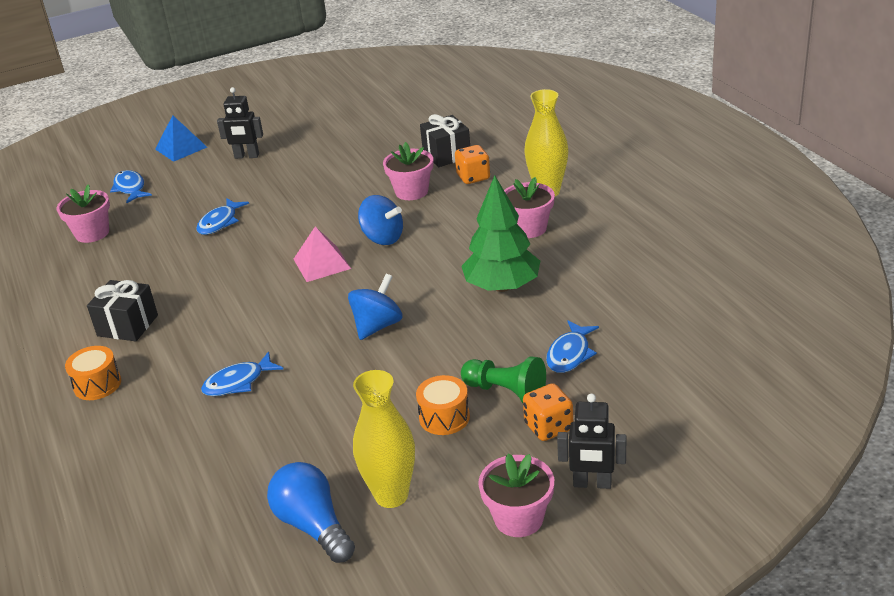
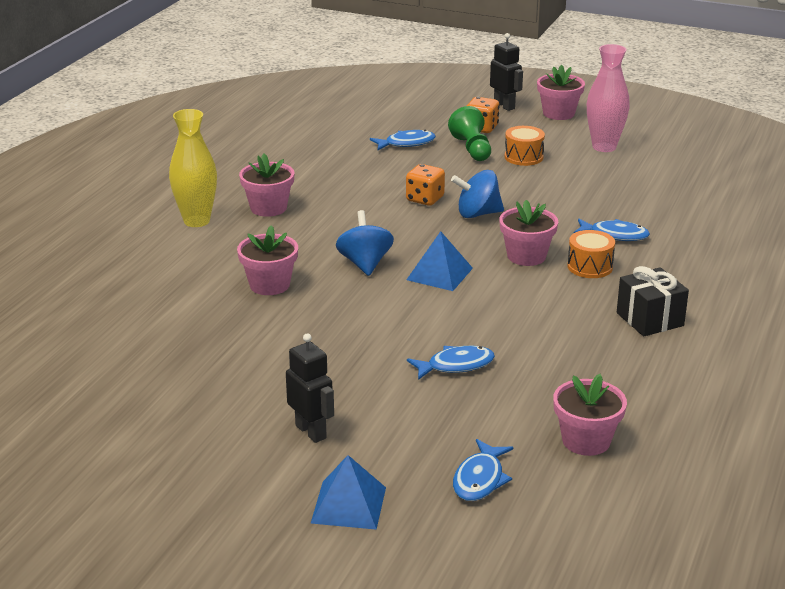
camera: 135 degrees left, 5 degrees down
(97, 384) = (717, 289): orange drum -> orange drum (590, 267)
(282, 316) = (526, 256): none -> pink flower pot
(313, 526) = (661, 157): blue light bulb -> none
(322, 263) = (439, 273): pink pyramid -> blue pyramid
(391, 495) = (604, 147): yellow vase -> pink vase
(446, 155) = (174, 297): black gift -> none
(473, 177) = (207, 265): orange dice -> orange dice (425, 199)
(502, 286) = (364, 189): green tree -> none

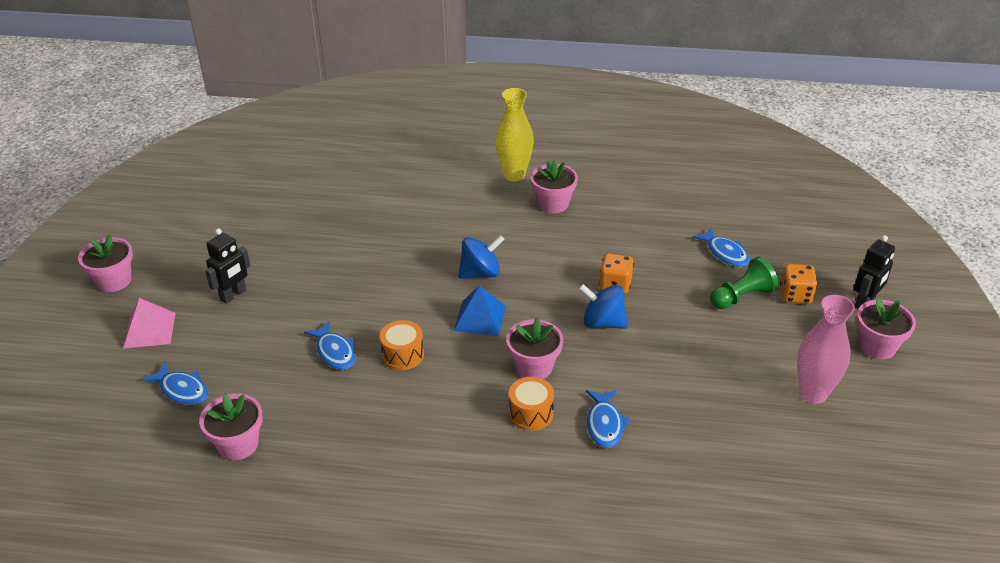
camera: 75 degrees right, 10 degrees up
(269, 285) = (428, 232): pink flower pot -> pink flower pot (114, 281)
(348, 505) = (149, 330): blue pyramid -> pink pyramid
(477, 214) = (602, 323): blue spinning top -> blue spinning top turned 45 degrees counterclockwise
(480, 479) = (182, 390): blue fish -> blue fish turned 150 degrees counterclockwise
(523, 157) = (746, 335): orange drum -> orange drum (403, 355)
(650, 319) = (444, 467): black gift -> none

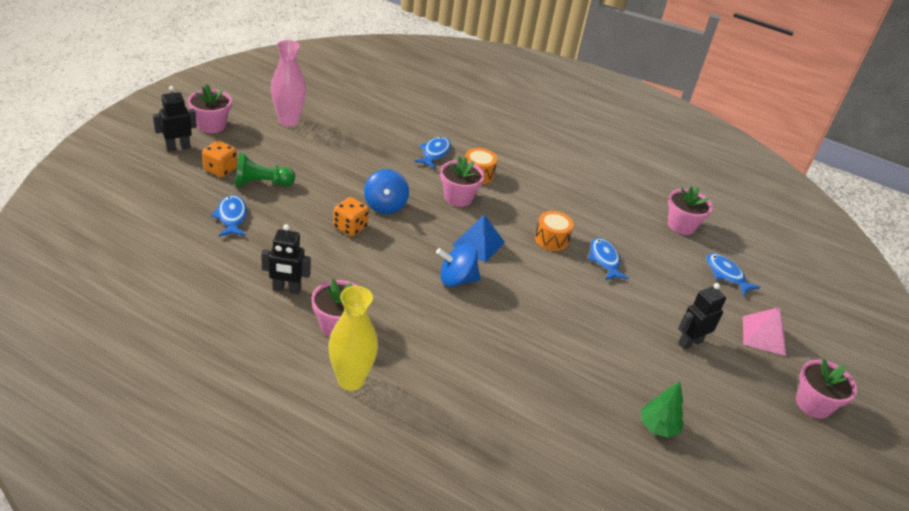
camera: 165 degrees left, 0 degrees up
(265, 220) = (658, 427): none -> green tree
(602, 323) = (385, 206): blue spinning top -> blue spinning top turned 45 degrees clockwise
(615, 214) = (286, 289): none -> black robot

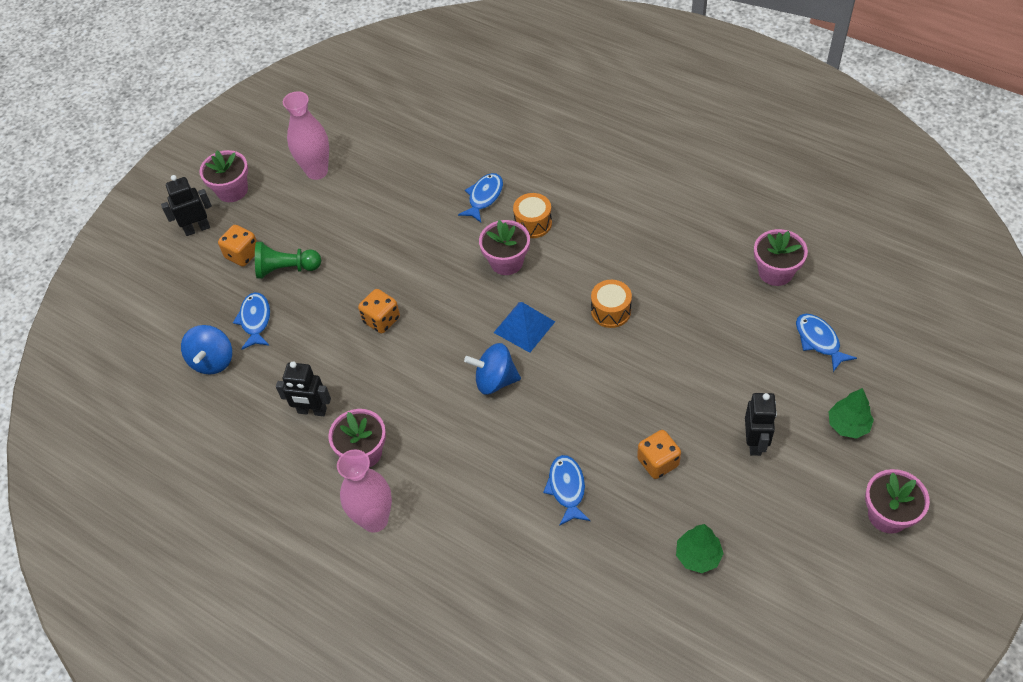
camera: 15 degrees right, 15 degrees up
(350, 380) = (374, 520): yellow vase -> pink vase
(385, 206) = (422, 284): blue spinning top -> blue spinning top (213, 361)
(604, 260) = (670, 335): blue fish -> blue fish (567, 488)
(609, 351) = (658, 462): none -> orange dice
(690, 342) = (755, 442): black robot -> black robot turned 120 degrees clockwise
(763, 335) = (848, 425): pink pyramid -> green tree

